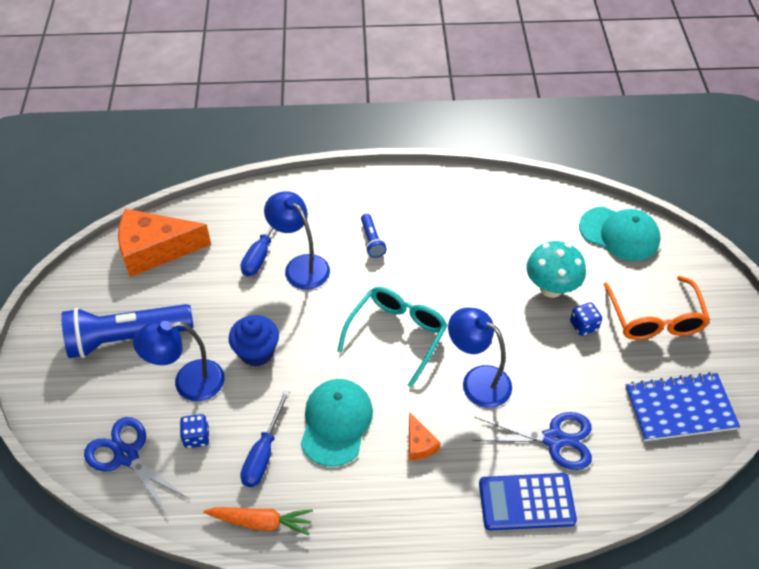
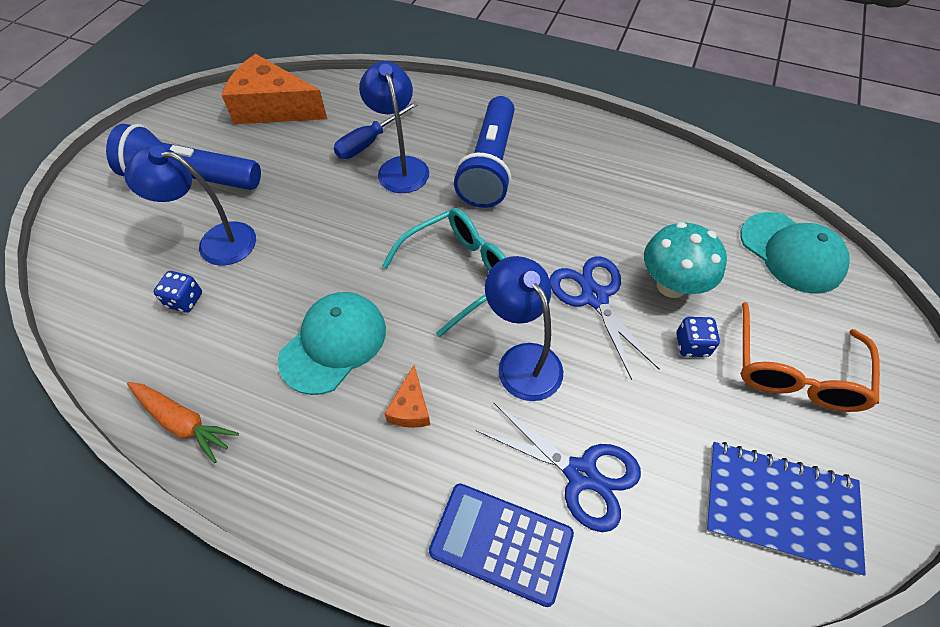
camera: 25 degrees right, 5 degrees up
(126, 456) = (108, 292): blue scissors -> blue scissors (594, 297)
(256, 352) = (301, 236): blue cupcake -> none
(263, 453) = (237, 345): blue screwdriver -> none
(372, 241) = (489, 166): blue flashlight -> blue flashlight, size x2.24

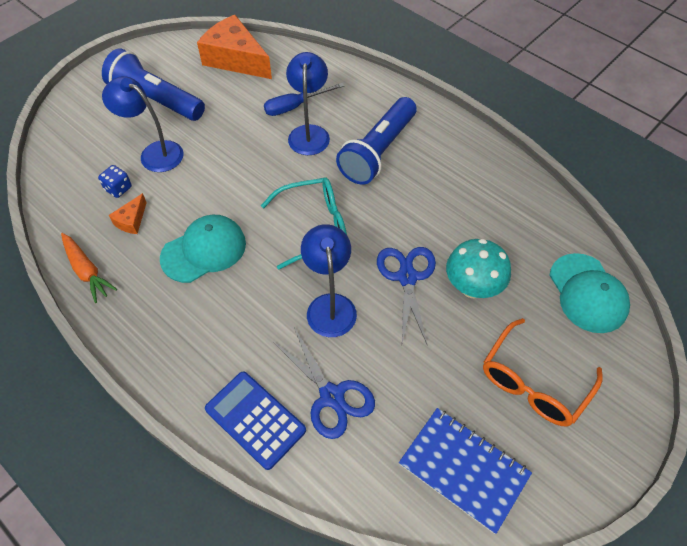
camera: 20 degrees right, 0 degrees up
(411, 407) = (236, 311): orange cheese -> orange cheese (131, 220)
(692, 345) = (463, 336): blue dice -> none

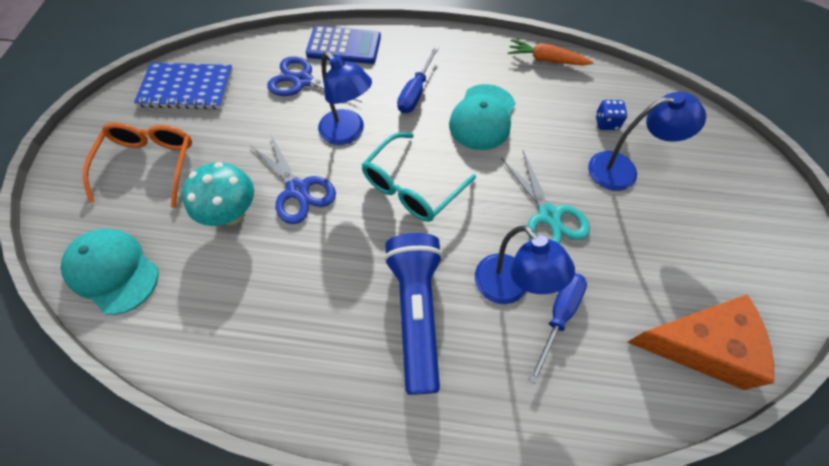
camera: 145 degrees right, 5 degrees up
(131, 220) = (562, 106): orange cheese -> none
(156, 100) = (699, 226): blue flashlight -> none
(234, 311) = (416, 92): none -> blue screwdriver
(239, 155) = (549, 215): none -> turquoise scissors

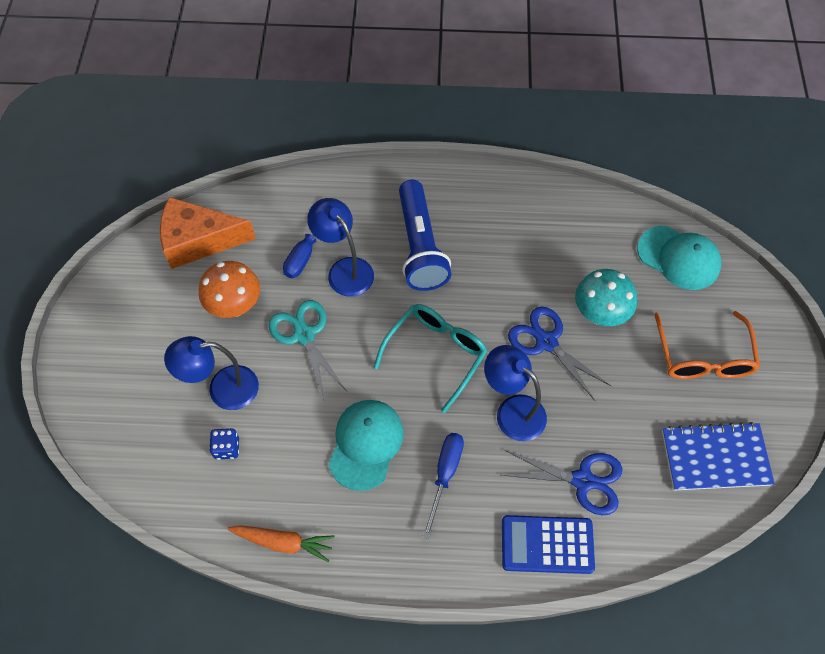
camera: 175 degrees right, 0 degrees up
(631, 253) = (235, 306): none -> orange mushroom

